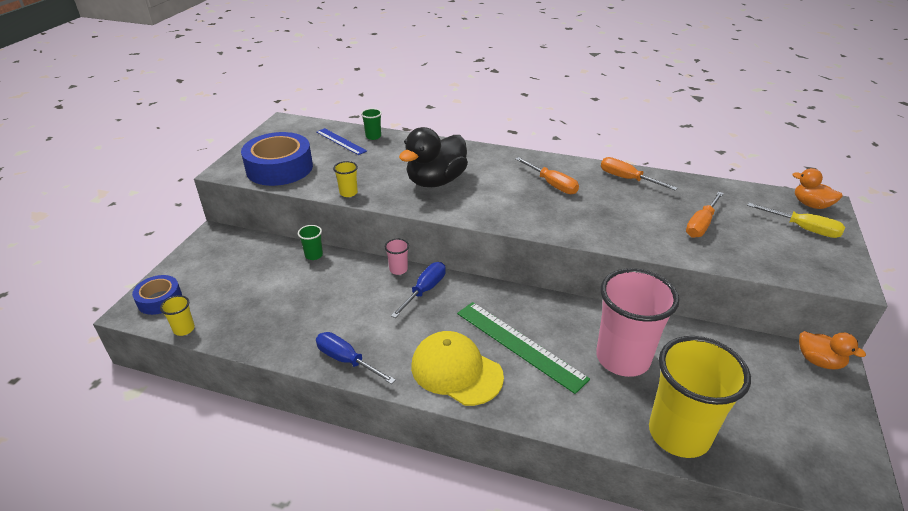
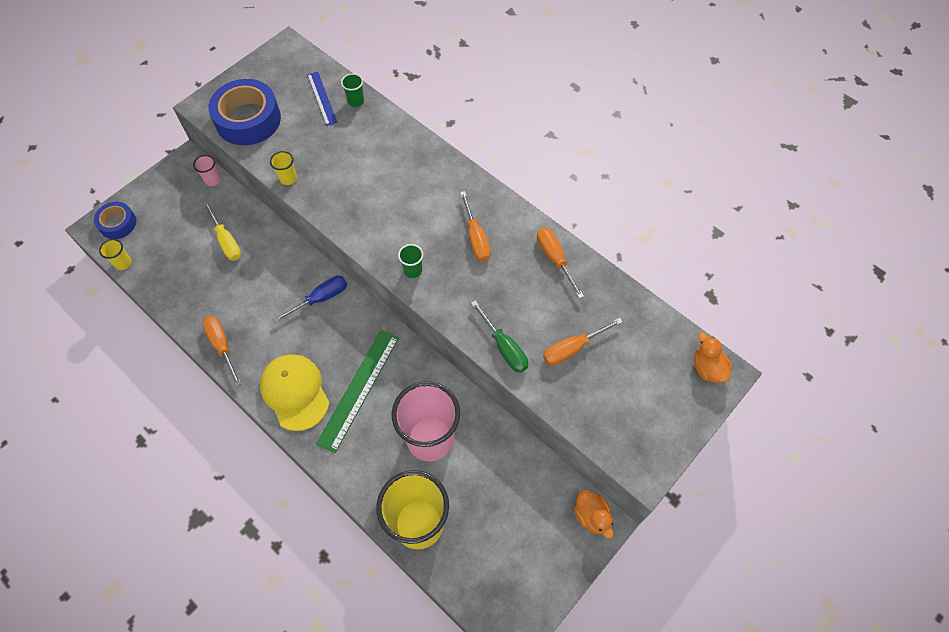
camera: 25 degrees right, 25 degrees up
(314, 255) = (254, 220): green cup -> green cup (413, 270)
(346, 360) = (222, 346): blue screwdriver -> orange screwdriver
(398, 269) = (313, 265): pink cup -> pink cup (212, 180)
(436, 181) = (373, 192): black duck -> none
(519, 345) = (359, 389): green ruler -> green ruler turned 45 degrees clockwise
(647, 241) = (504, 347): none -> green screwdriver
(803, 229) = (666, 395): yellow screwdriver -> yellow screwdriver (226, 241)

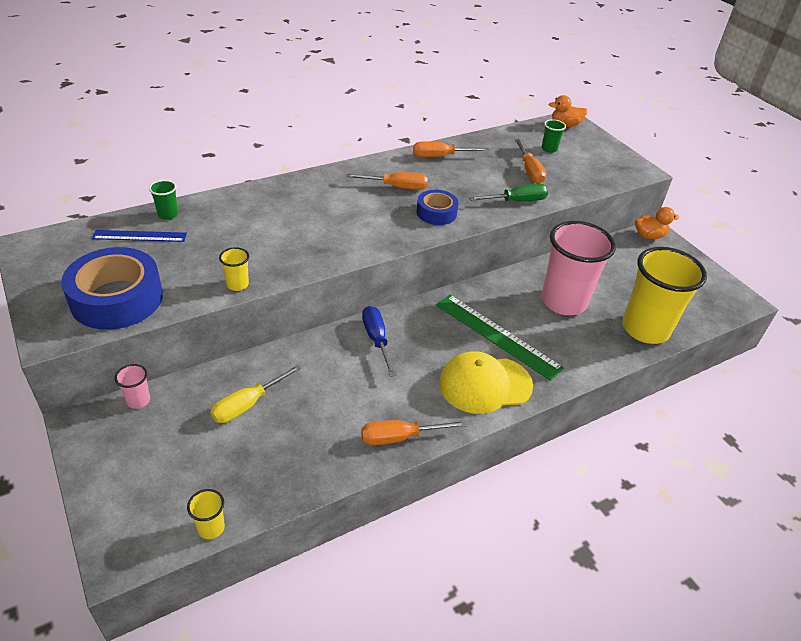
camera: 75 degrees left, 20 degrees down
(118, 223) = (132, 525): blue tape -> blue tape (436, 213)
(226, 241) = (248, 404): yellow screwdriver -> yellow screwdriver turned 150 degrees clockwise
(413, 270) = (412, 229): green cup -> green cup (549, 149)

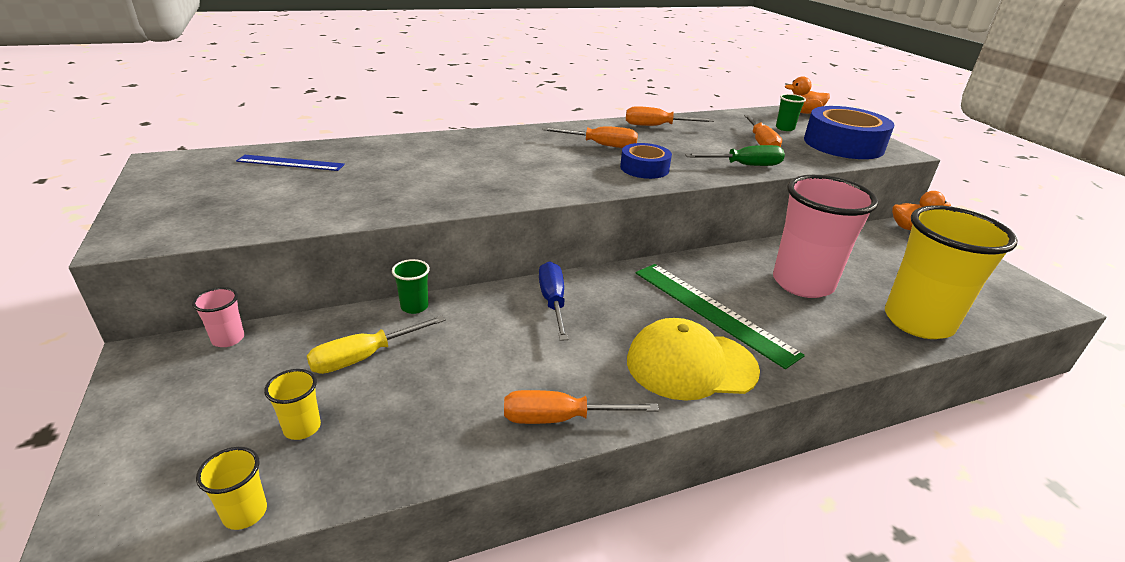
camera: 10 degrees right, 10 degrees down
(117, 298) = (230, 212): blue tape -> blue tape (843, 144)
(168, 214) = (332, 149): green cup -> green cup (414, 307)
(237, 284) = (381, 211): yellow cup -> yellow cup (302, 428)

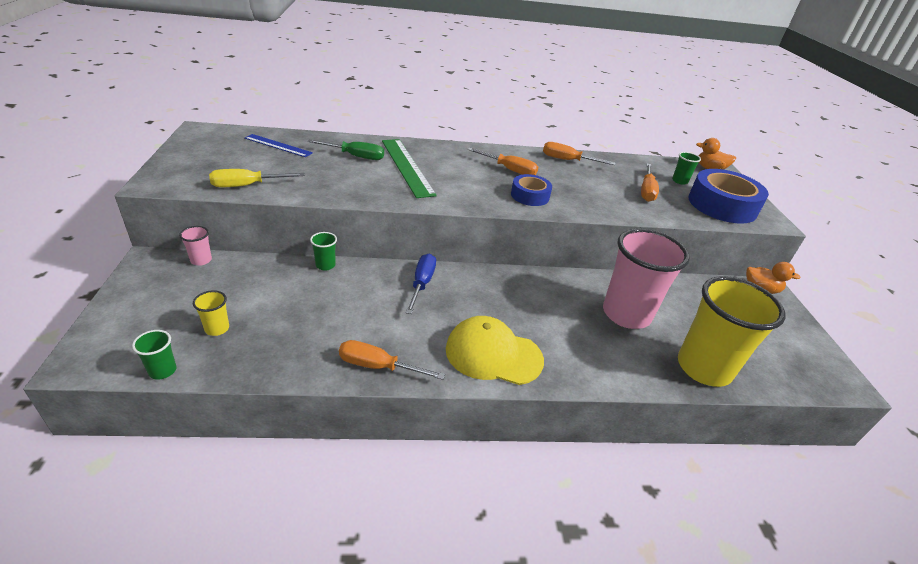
camera: 15 degrees right, 5 degrees up
(245, 513) = (162, 371): yellow cup -> green cup
(364, 357) = (276, 292): yellow screwdriver -> yellow screwdriver (247, 186)
(712, 311) = (536, 319): green ruler -> green ruler (406, 166)
(744, 165) = (615, 208): green screwdriver -> green screwdriver (355, 156)

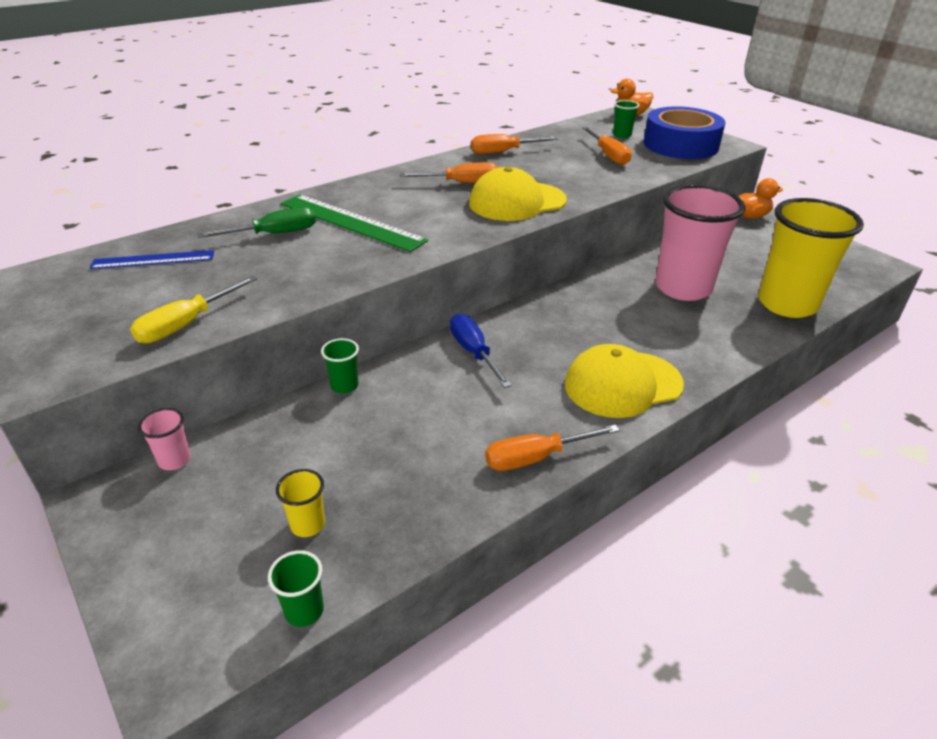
camera: 30 degrees left, 0 degrees up
(530, 196) = (517, 202): blue tape -> yellow cap

